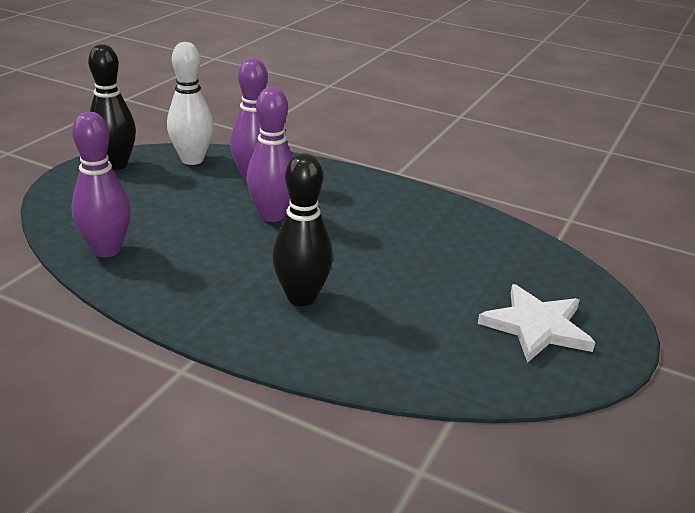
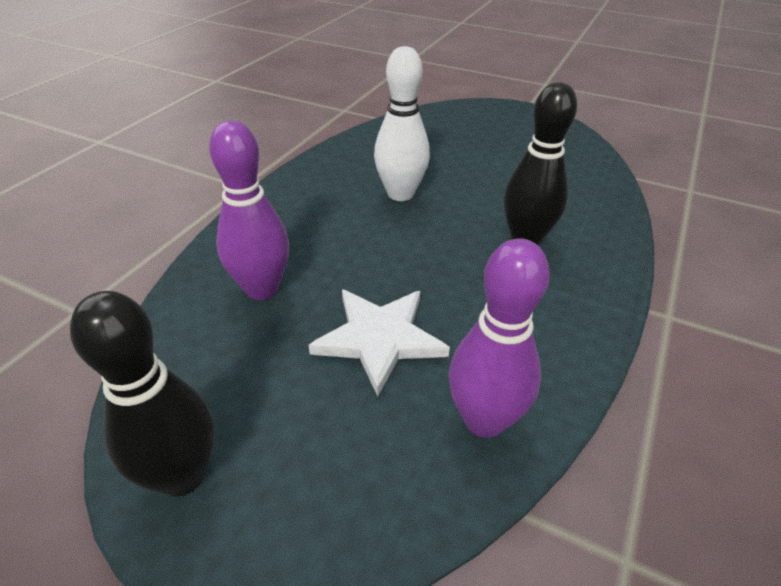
camera: 90 degrees left, 10 degrees up
(192, 160) = (182, 364): white bowling pin -> white bowling pin (400, 194)
(272, 215) = (363, 267): purple bowling pin -> none
(536, 327) = (515, 133): white star -> white star (379, 339)

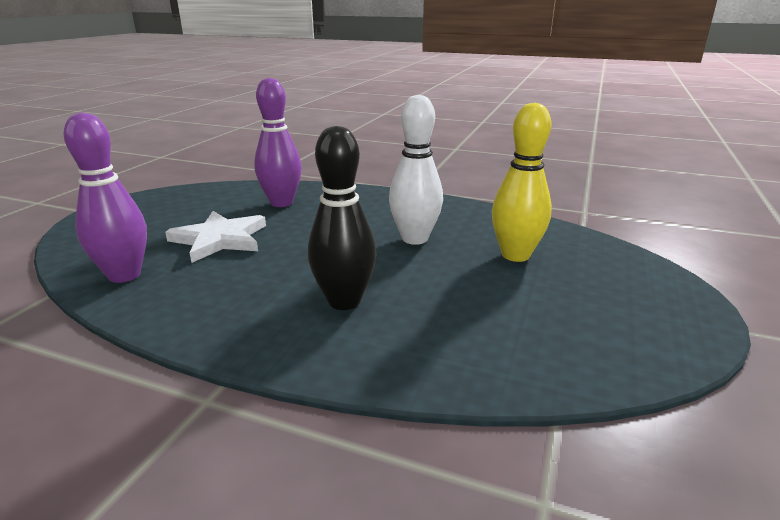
camera: 85 degrees right, 15 degrees down
(182, 475) = (144, 202): black bowling pin -> none
(440, 151) = (515, 255): none -> yellow bowling pin

